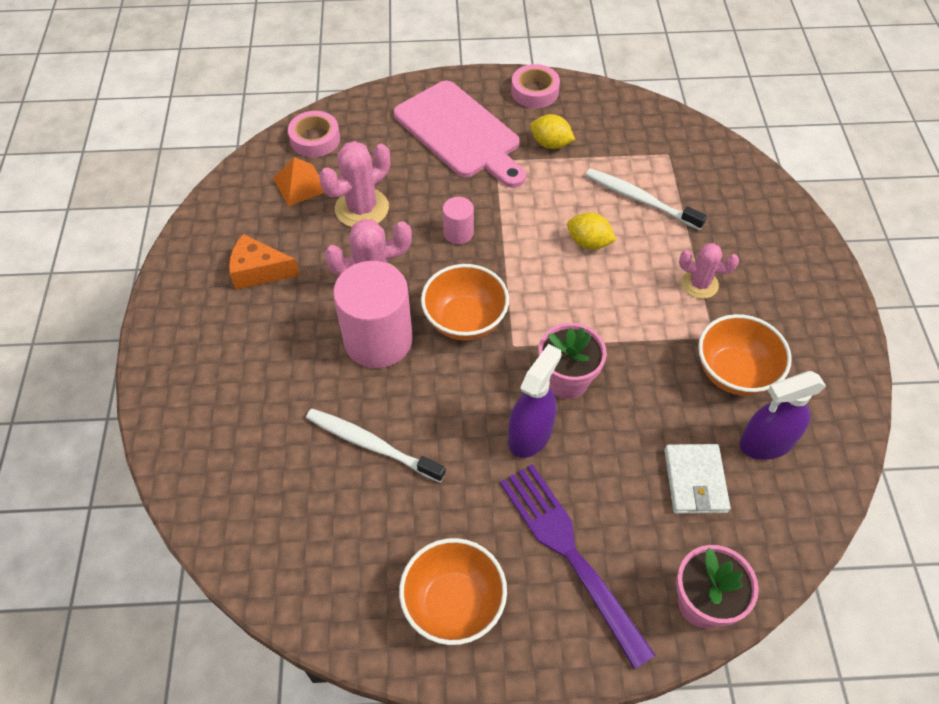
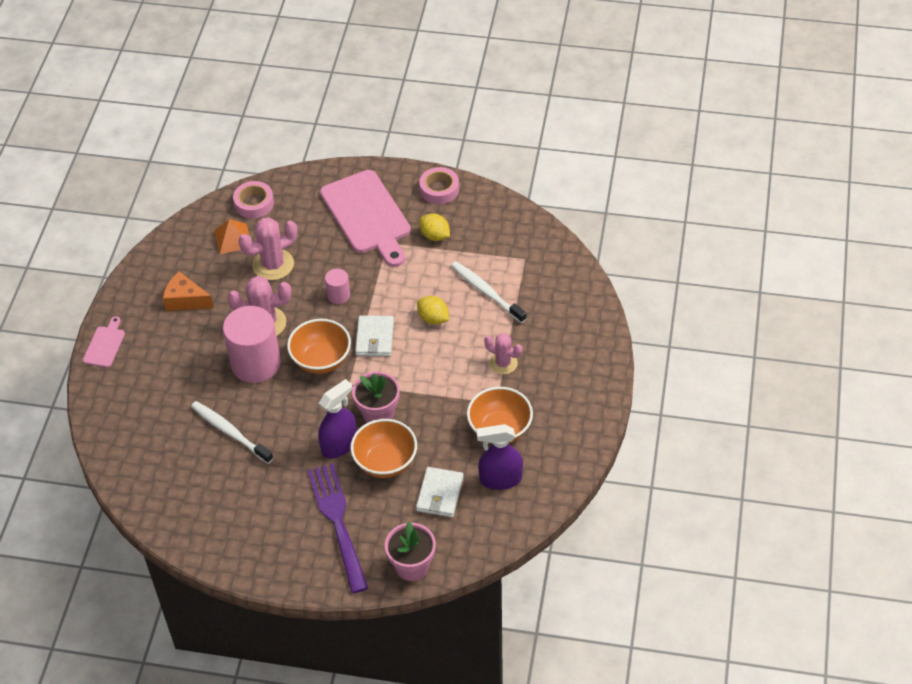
camera: 15 degrees right, 5 degrees down
(161, 350) = (105, 345): none -> pink cutting board
(453, 603) = (252, 536): orange bowl -> orange bowl (385, 462)
(524, 279) = (375, 338): none -> white wallet

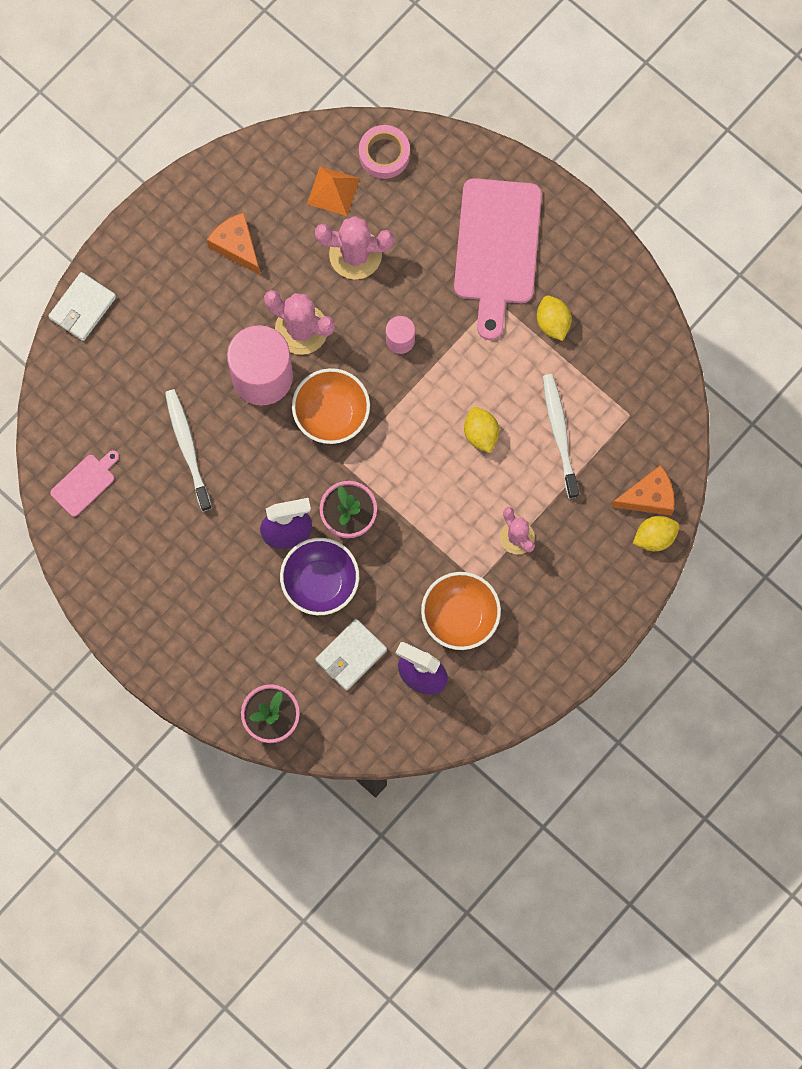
camera: 30 degrees right, 25 degrees up
(105, 345) = (122, 255): pink cutting board -> pink cutting board (85, 483)
(338, 523) = (231, 625): purple fork -> none
(375, 338) = (404, 420): white wallet -> white wallet (83, 308)
(385, 462) = (320, 583): orange bowl -> purple bowl
(439, 189) = (599, 260): pink tape -> none
(573, 296) = (649, 497): none -> orange cheese
(595, 315) = (654, 537): none -> yellow lemon

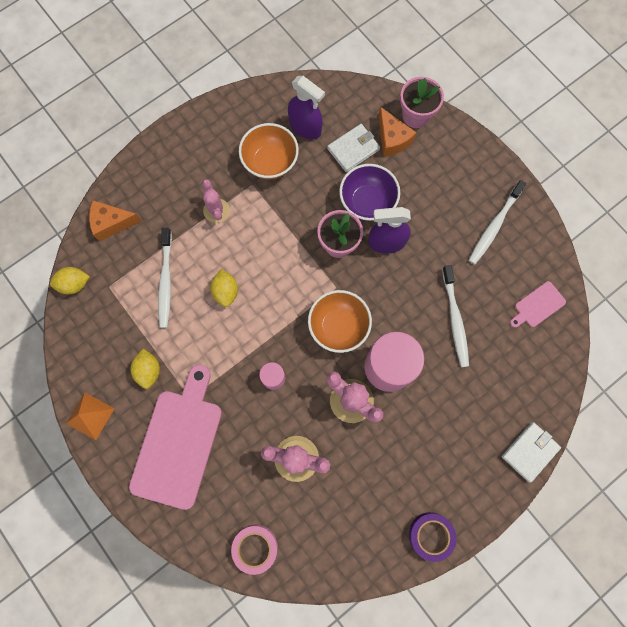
camera: 170 degrees left, 0 degrees up
(149, 579) = (494, 226): none -> white toothbrush
(188, 199) = (431, 535): none -> purple tape
(236, 246) = (394, 484): orange cheese -> orange cheese (392, 139)
(333, 191) = (305, 520): orange pyramid -> orange pyramid (90, 415)
(654, 537) = (116, 194): yellow lemon -> yellow lemon (74, 284)

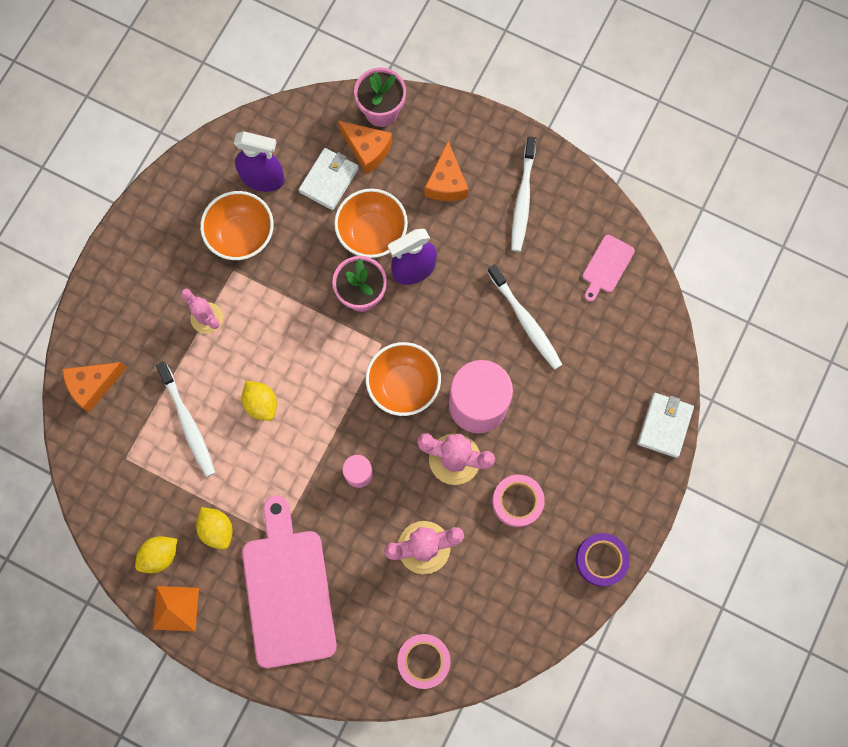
camera: 25 degrees left, 0 degrees up
(74, 284) = (85, 473): yellow lemon -> yellow lemon (160, 555)
(367, 202) = (372, 233): purple bowl -> orange bowl
(385, 457) = (517, 501): none -> pink tape
(441, 188) = (446, 182): none -> orange cheese

